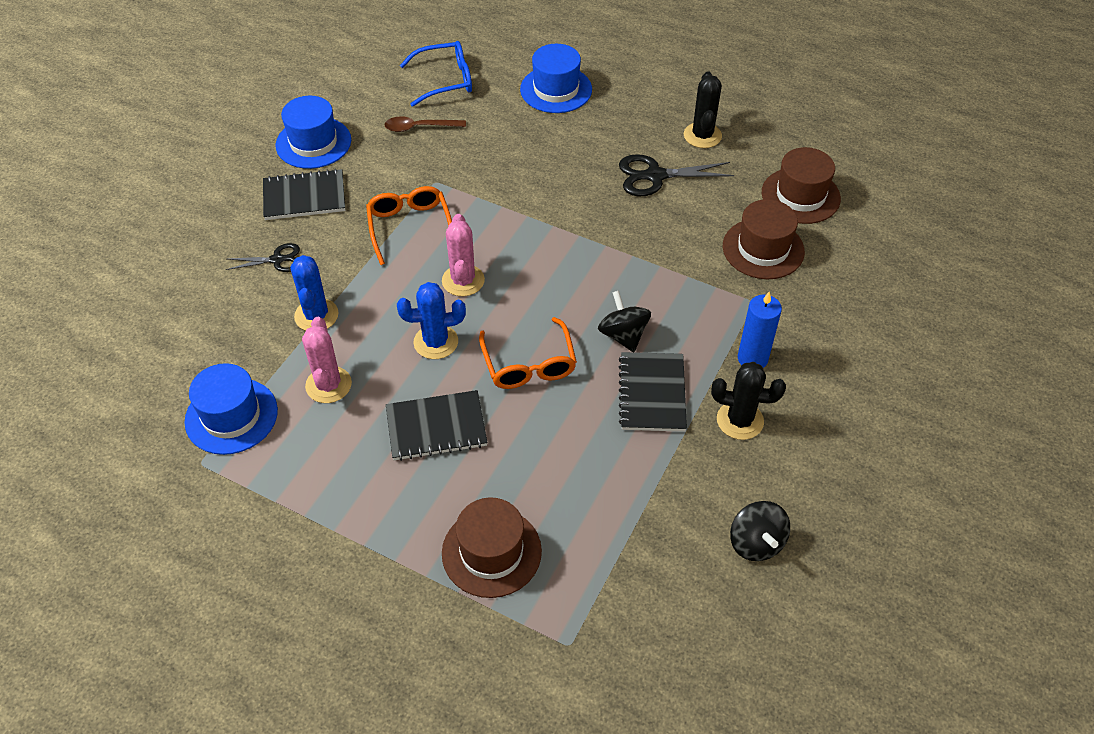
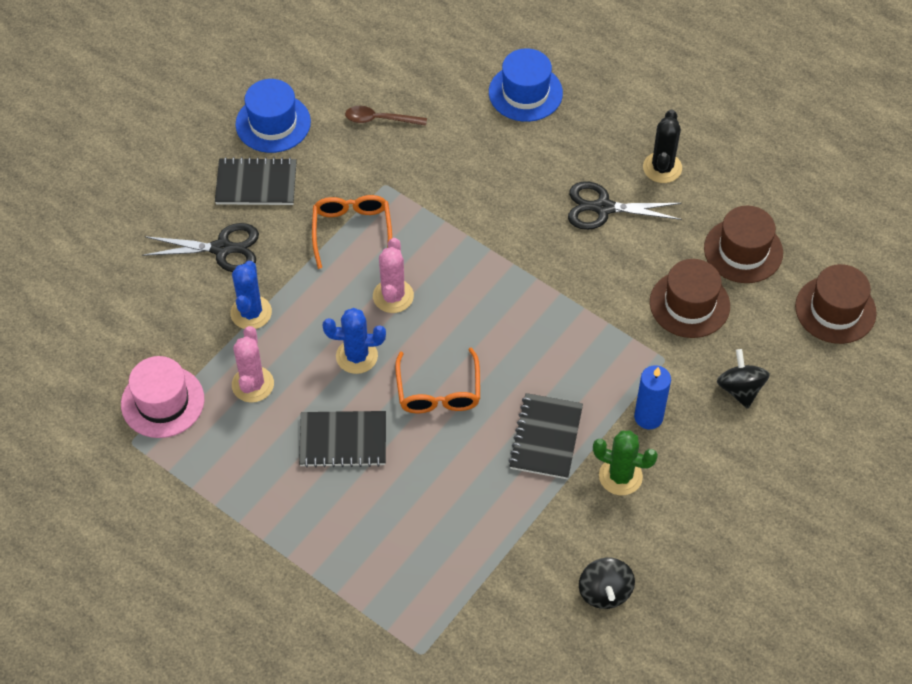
camera: 10 degrees right, 5 degrees up
(231, 416) = (162, 402): blue hat -> pink hat
(277, 260) = (222, 249): black scissors -> black scissors, size x1.63
(445, 80) = (415, 67): blue glasses -> none
(491, 552) = (371, 563): brown hat -> brown hat (835, 309)
(623, 335) = (532, 375): black spinning top -> black spinning top (740, 389)
(740, 420) = (620, 476): black cactus -> green cactus

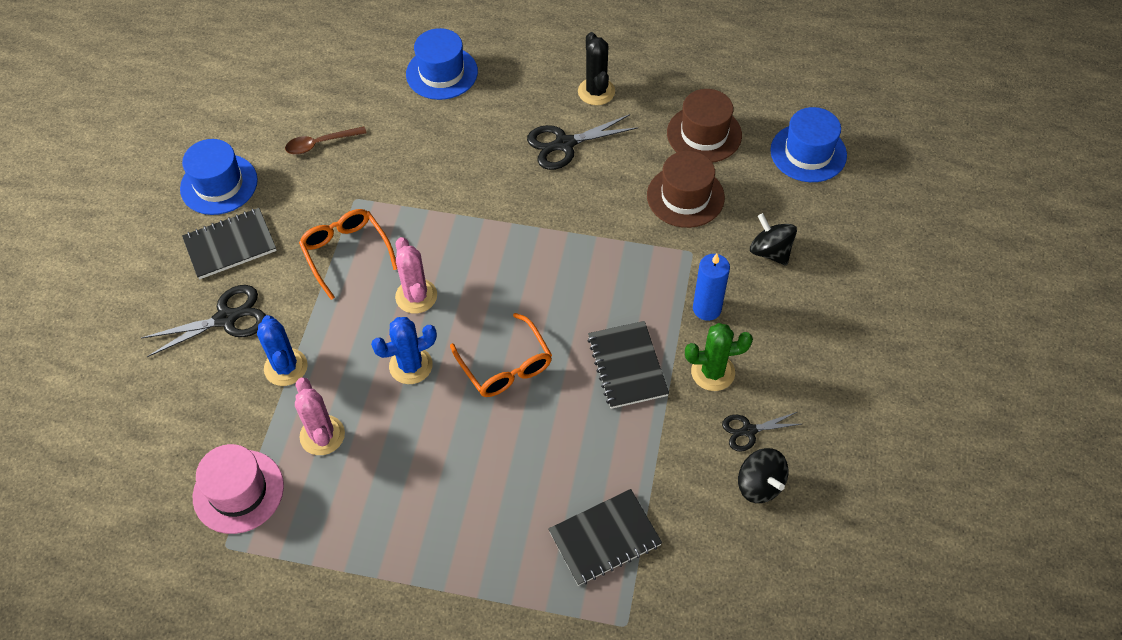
camera: 25 degrees left, 0 degrees up
(343, 441) = (439, 451): black notebook -> black notebook (605, 538)
(623, 541) = (749, 431): none -> black scissors
(835, 309) = (808, 153): brown hat -> blue hat

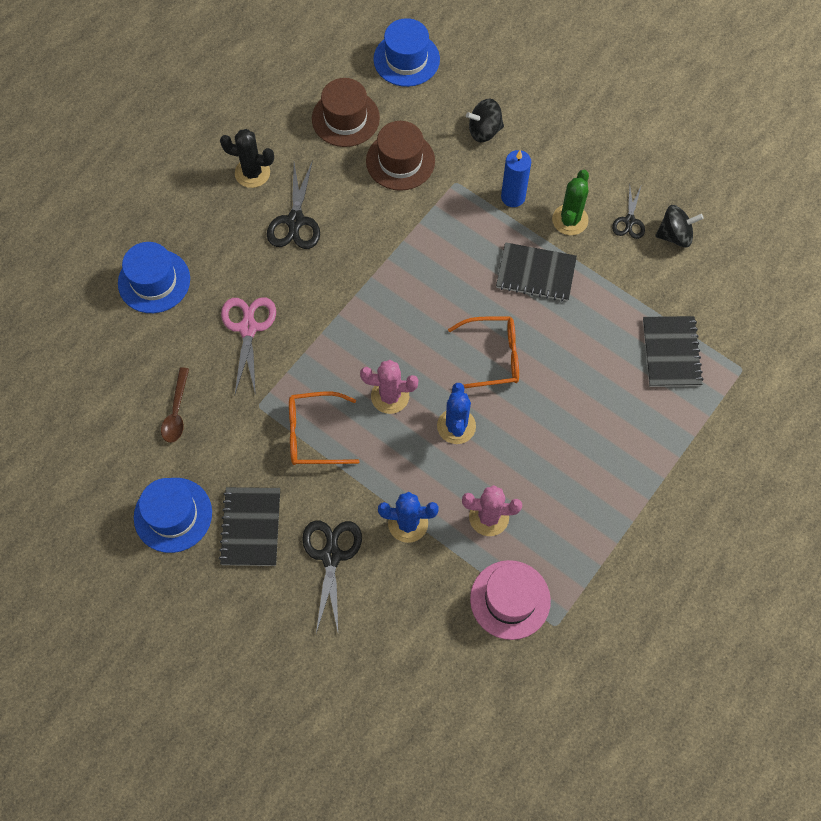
camera: 65 degrees left, 10 degrees up
(431, 158) = (248, 328): none -> pink scissors

